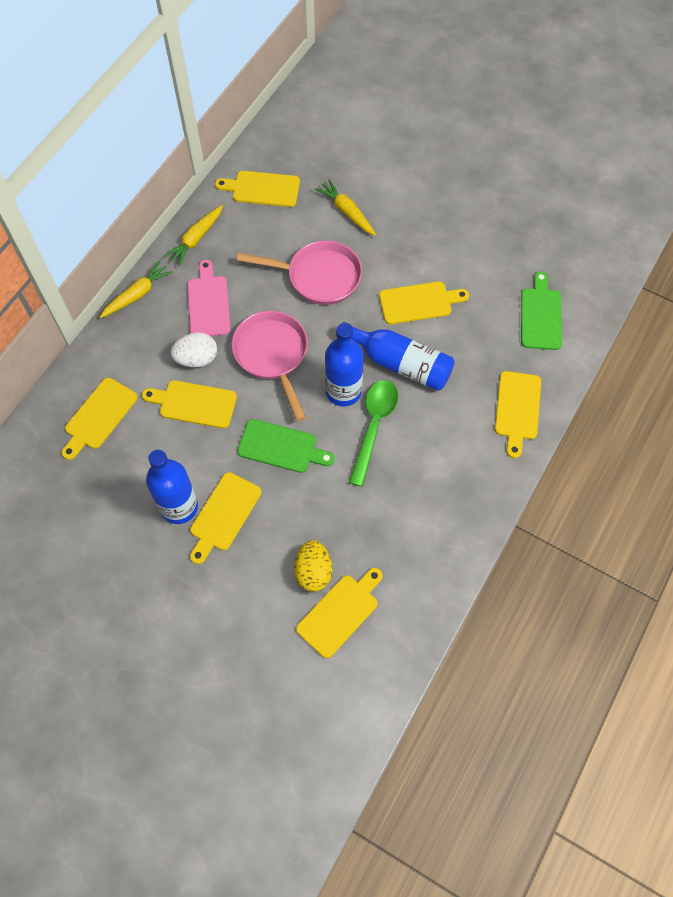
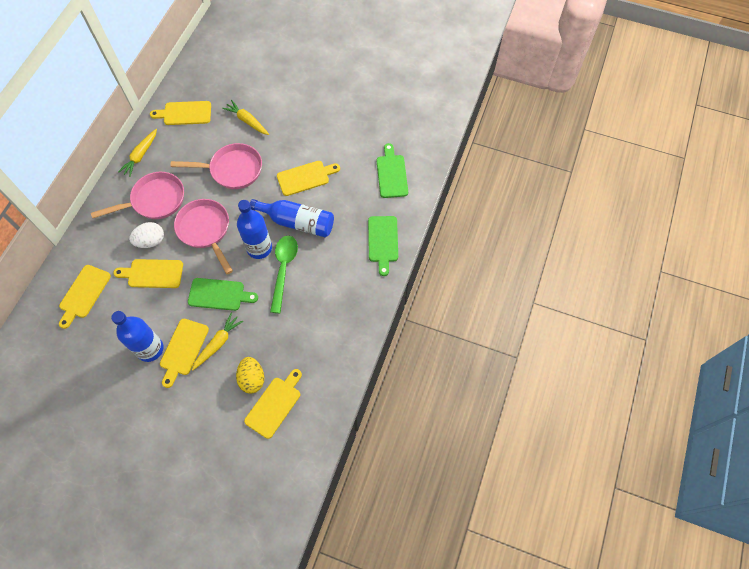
camera: 10 degrees left, 0 degrees up
(137, 294) = (102, 202): yellow carrot -> yellow carrot (218, 343)
(208, 303) = (155, 200): pink cutting board -> pink pan
(517, 409) = (383, 241): yellow cutting board -> green cutting board

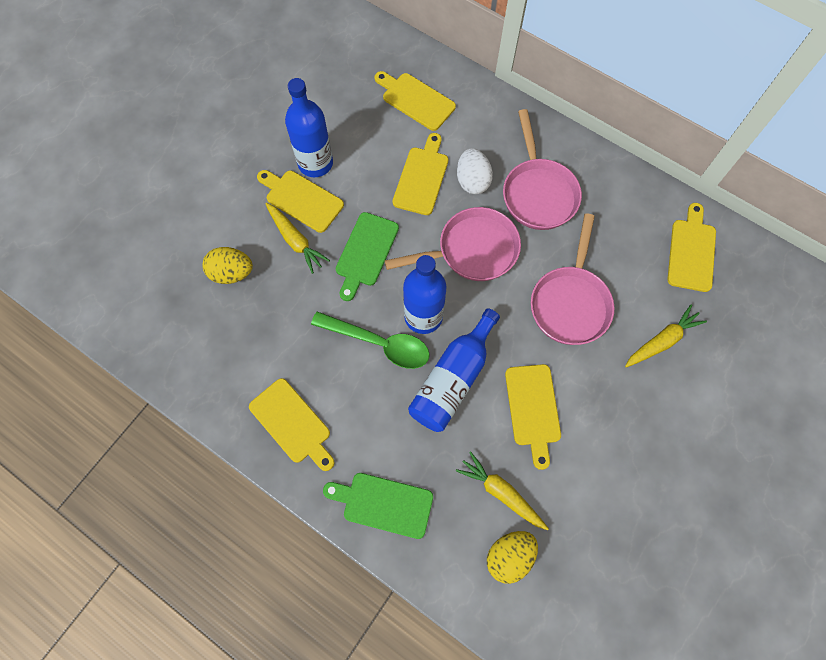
camera: 105 degrees right, 5 degrees up
(140, 155) = (620, 184): yellow carrot -> yellow carrot (501, 492)
(274, 405) = (187, 293): yellow cutting board -> yellow cutting board (292, 423)
(391, 174) = (509, 556): green cutting board -> yellow egg

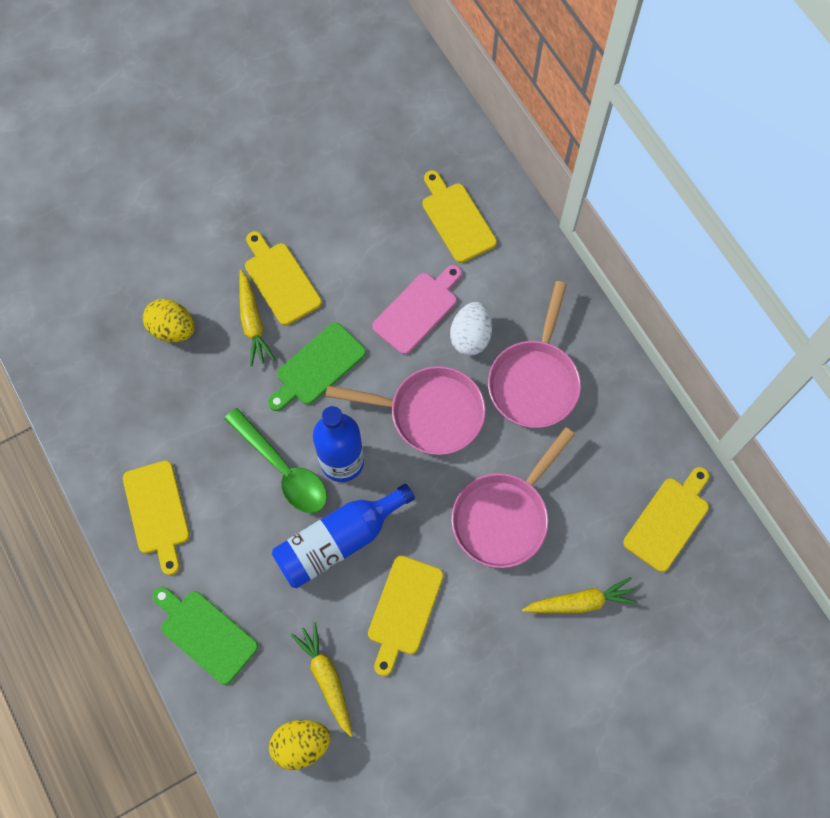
camera: 25 degrees right, 0 degrees up
(315, 163) = (314, 246): blue bottle -> none
(421, 178) = (418, 310): yellow cutting board -> pink cutting board

